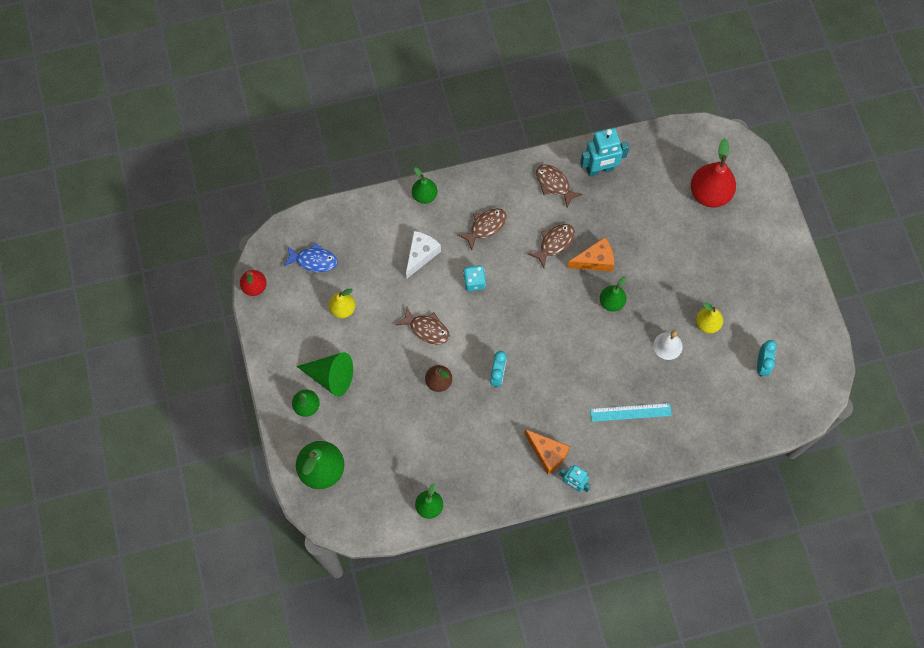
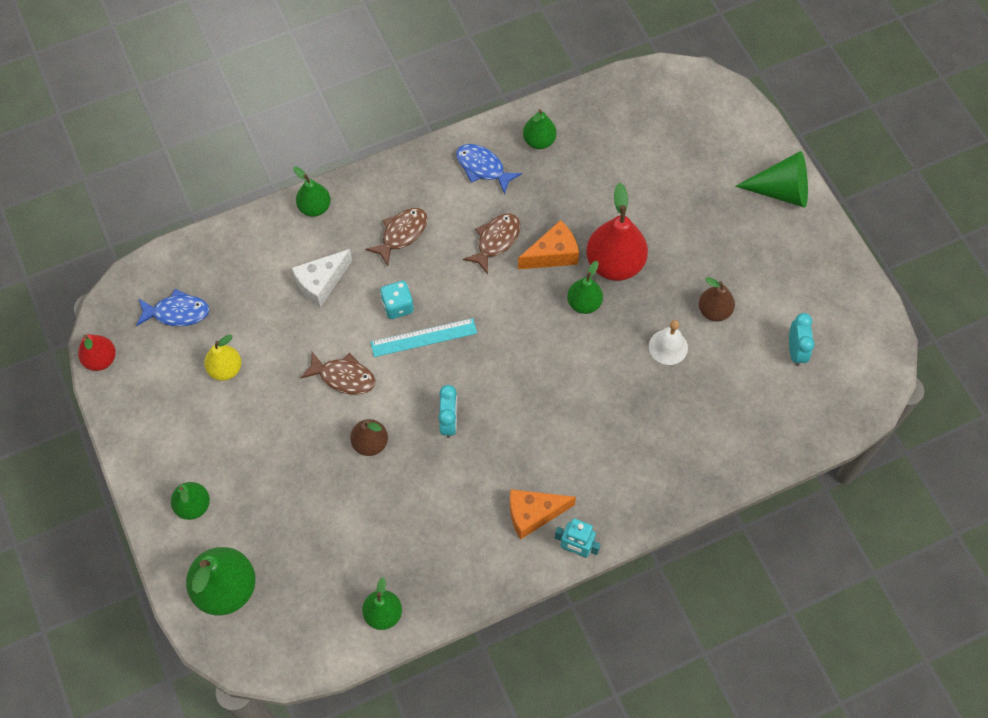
camera: 10 degrees left, 5 degrees down
(331, 376) = (221, 460): green cone -> green cone (781, 191)
(421, 255) = (321, 283): white cheese -> white cheese turned 150 degrees counterclockwise
(547, 453) = (533, 514): orange cheese -> orange cheese turned 135 degrees clockwise
(554, 184) = (483, 168): brown fish -> blue fish
(600, 169) = (539, 141): turquoise robot -> green pear
(630, 412) = (635, 440): turquoise ruler -> turquoise ruler (423, 337)
(707, 324) = (714, 311): yellow pear -> brown pear
(709, 194) = (685, 149): red pear -> red pear (614, 264)

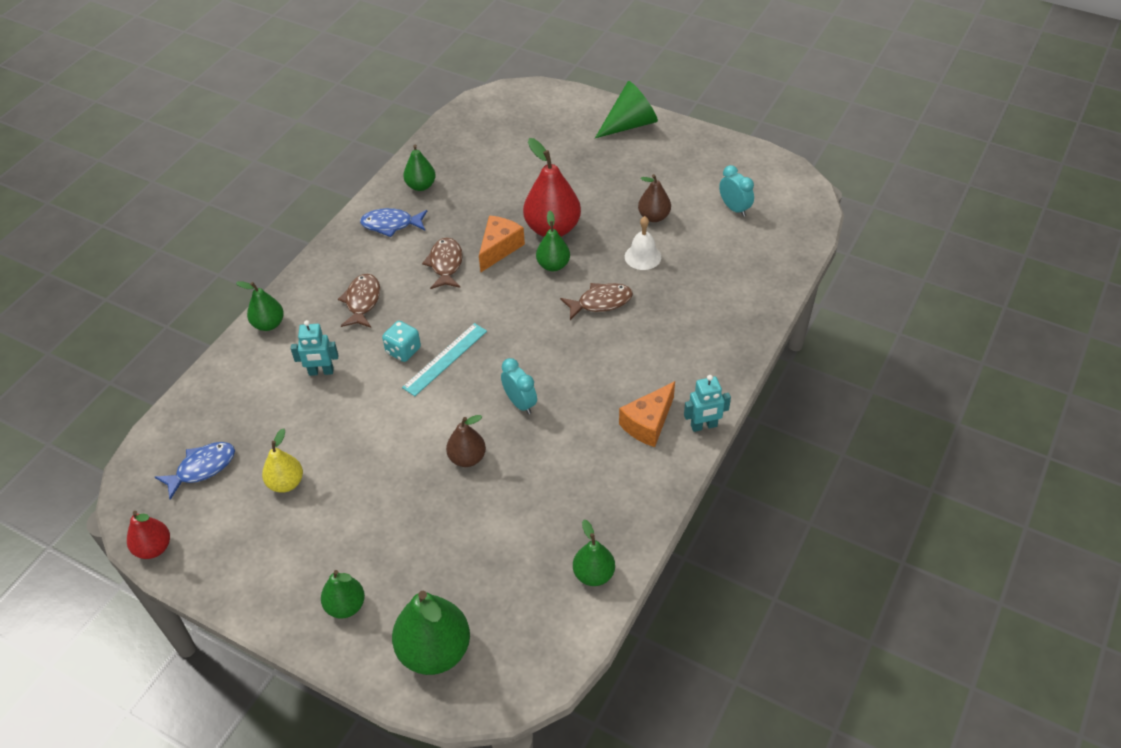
camera: 35 degrees left, 15 degrees down
(321, 283) = (321, 372): white cheese -> turquoise robot
(343, 377) = (401, 426): brown fish -> brown fish (601, 302)

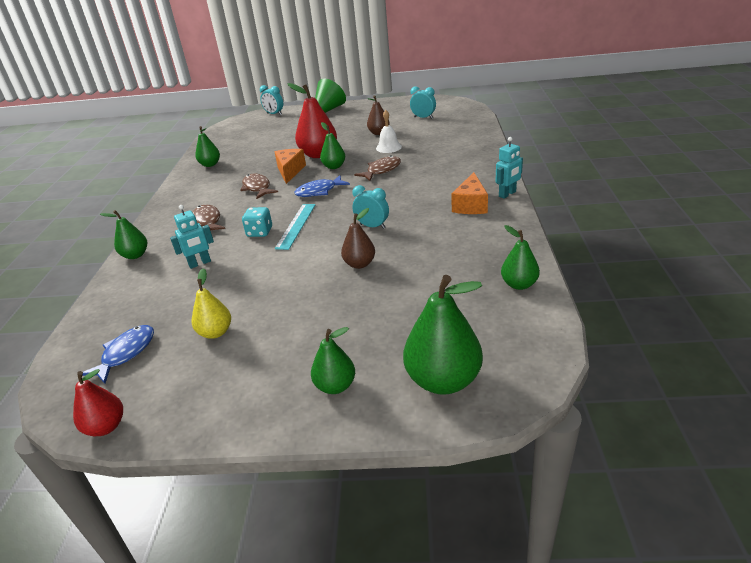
camera: 25 degrees left, 15 degrees down
(391, 224) = (201, 184): blue fish -> blue fish (319, 191)
(557, 101) = (274, 114): none -> turquoise clock

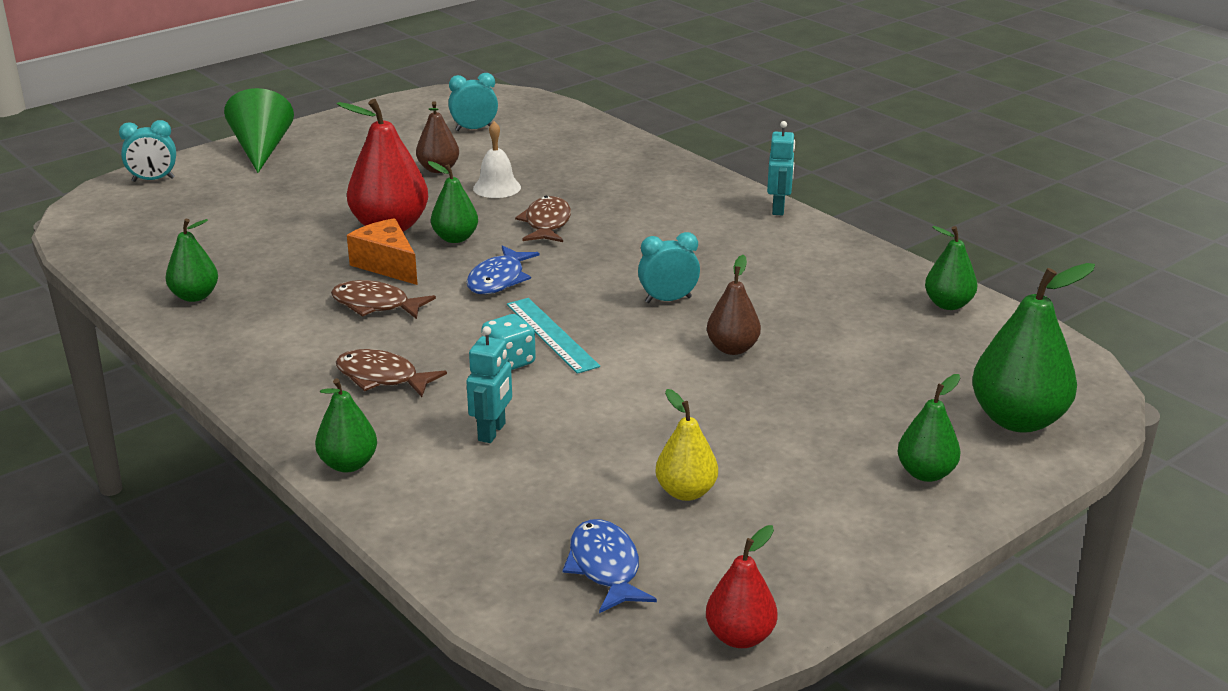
camera: 45 degrees left, 5 degrees down
(470, 205) = (754, 235): orange cheese -> none

